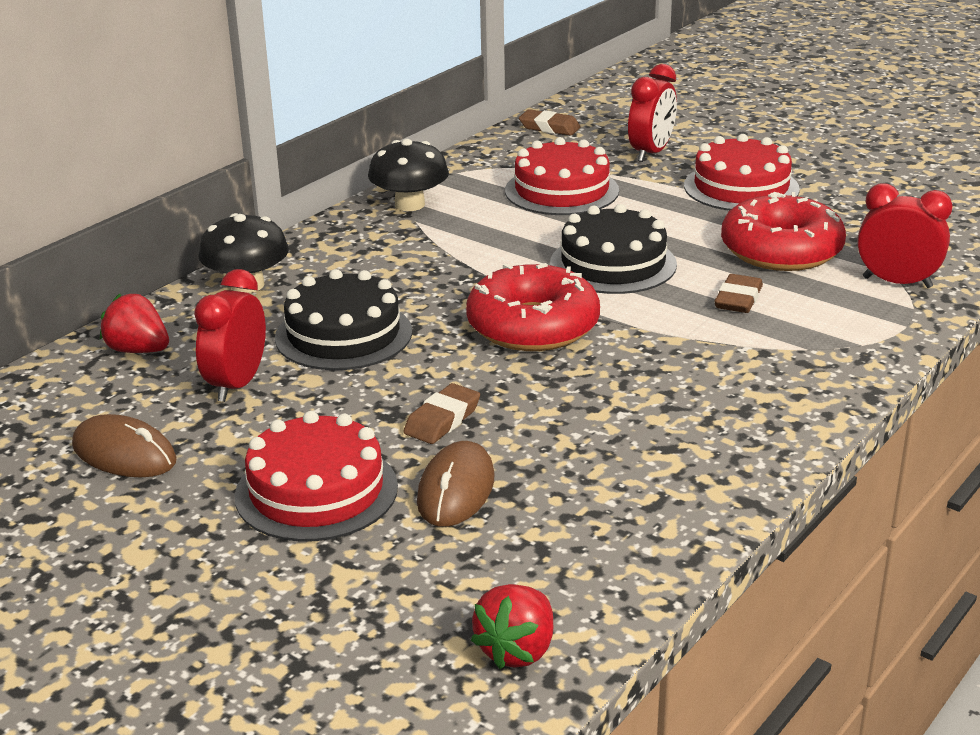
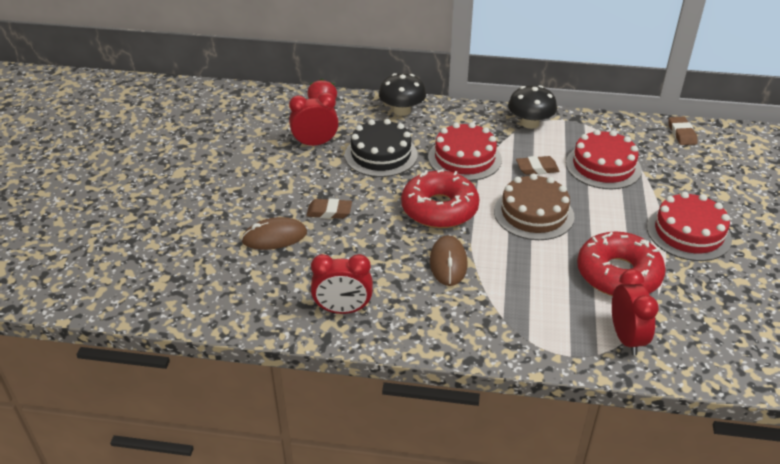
camera: 60 degrees right, 10 degrees up
(124, 453) = (243, 139): brown mouse -> brown mouse (448, 263)
(316, 491) = (248, 198): red cake -> red cake (464, 158)
(517, 650) = (167, 297): red strawberry -> none
(613, 264) = (533, 213): black cake -> brown cake
(651, 153) = (694, 182): red clock -> red clock (343, 310)
(738, 299) = (537, 274): brown eraser -> brown eraser (537, 168)

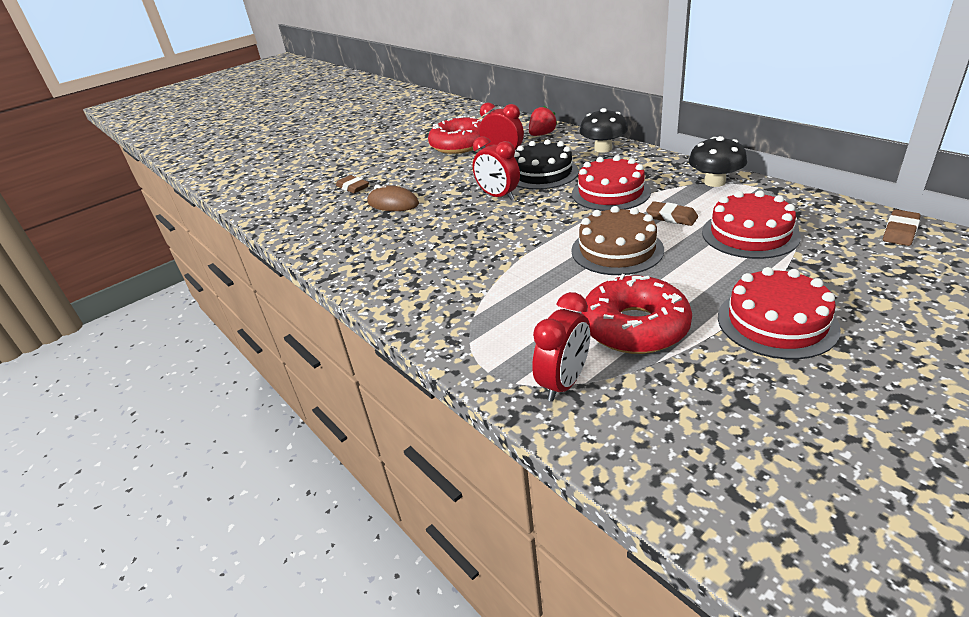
camera: 45 degrees right, 5 degrees down
(329, 212) = (450, 199): brown eraser -> brown eraser (353, 187)
(343, 310) = (368, 262): red clock -> red clock (498, 196)
(439, 209) = (536, 221): red donut -> red donut (459, 145)
(448, 263) = (487, 260): brown mouse -> none

